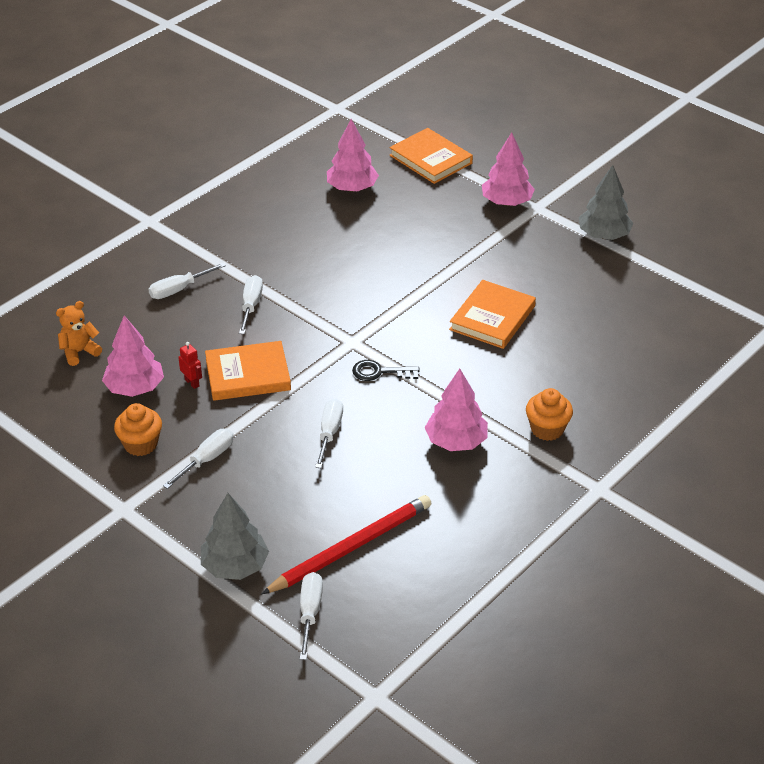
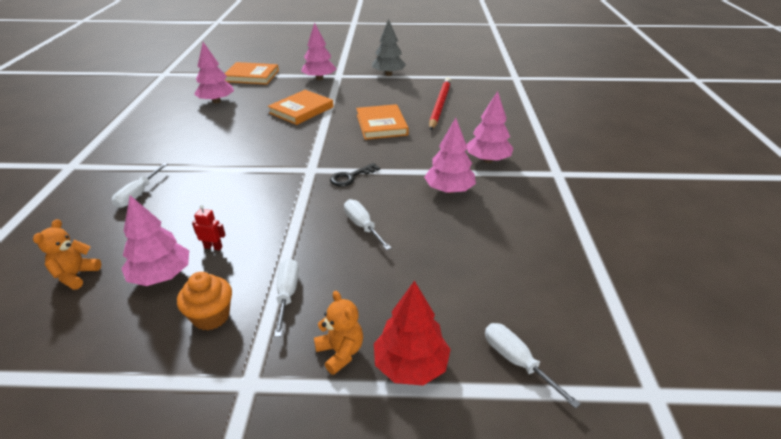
camera: 40 degrees left, 5 degrees down
(199, 526) = (340, 352): none -> orange teddy bear
(235, 566) = (411, 365): grey tree -> red tree
(248, 374) = (256, 220): orange book -> orange book (301, 110)
(251, 306) = (211, 181): white screwdriver -> none
(351, 547) = (477, 290): red pencil -> red pencil (439, 105)
(547, 429) = (488, 160): orange cupcake -> pink tree

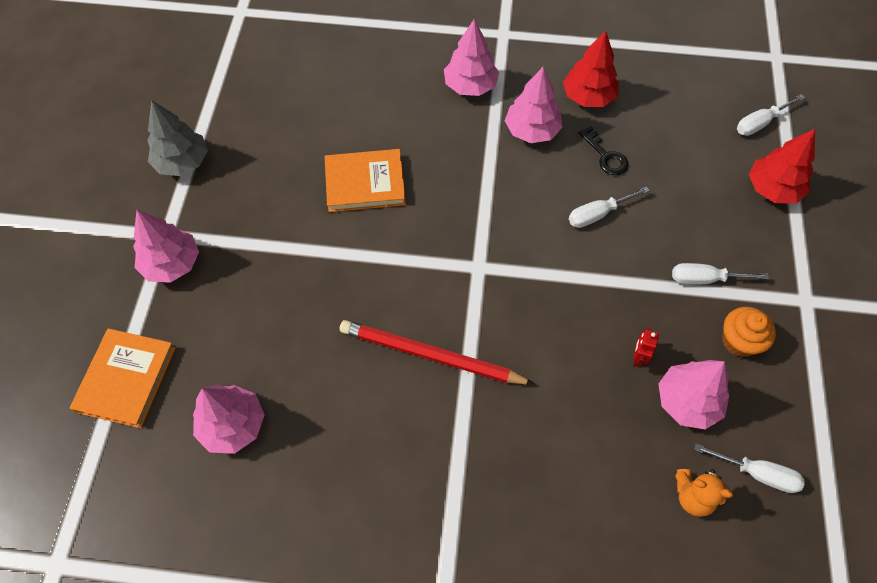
camera: 85 degrees left, 25 degrees up
(138, 194) = (529, 475): white screwdriver -> white screwdriver (756, 473)
(301, 110) = (296, 286): orange book -> none
(340, 352) = (767, 236): orange teddy bear -> none
(351, 177) = (499, 223): black key -> black key (605, 156)
(439, 105) = (316, 111): red pencil -> red pencil (431, 355)
(502, 221) = (588, 97): none -> red tree

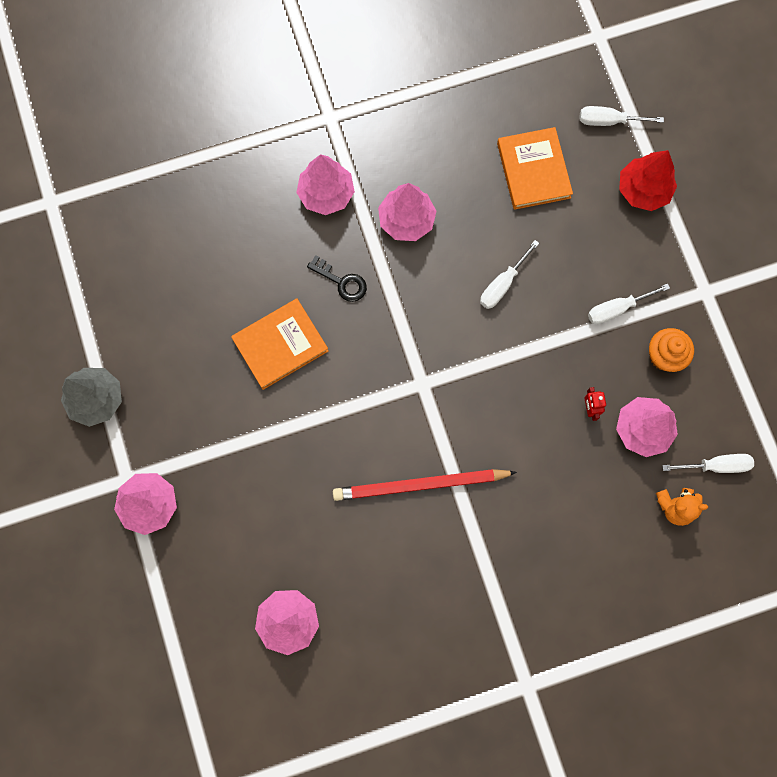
camera: 25 degrees left, 15 degrees up
(126, 379) = (175, 625): orange book -> orange book (533, 170)
(588, 97) = (442, 159): red tree -> none
(605, 156) = (484, 219): black key -> black key (341, 281)
(760, 123) = (609, 121): white screwdriver -> white screwdriver turned 60 degrees clockwise

